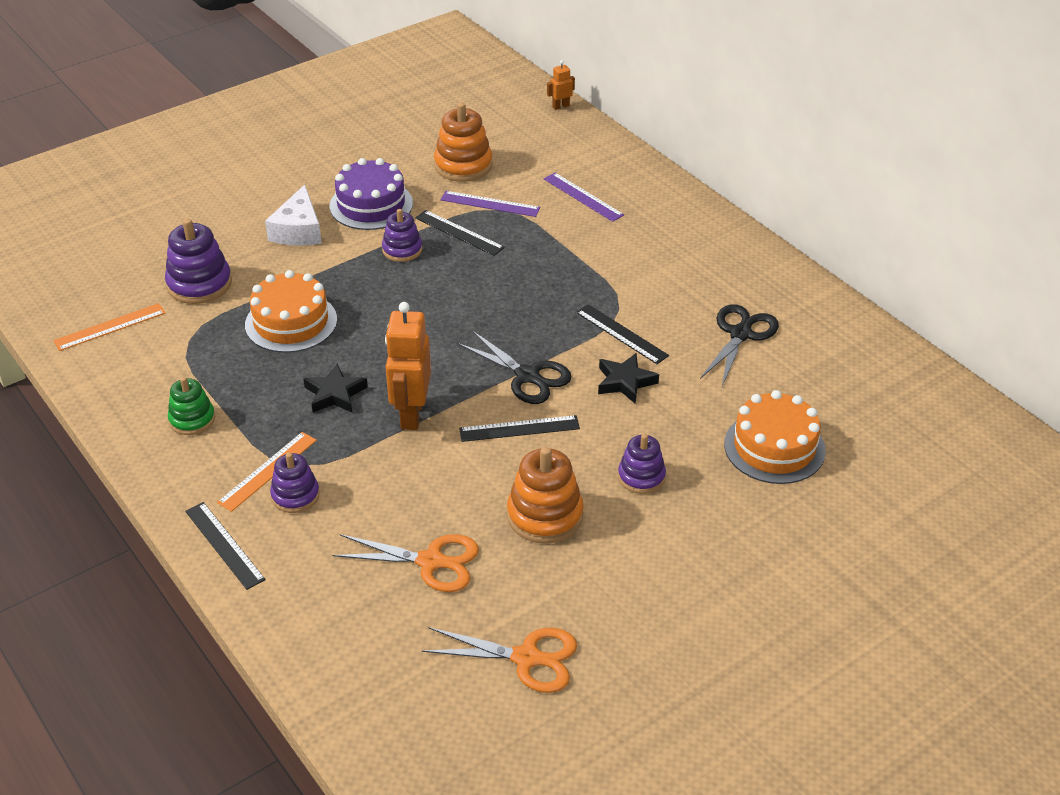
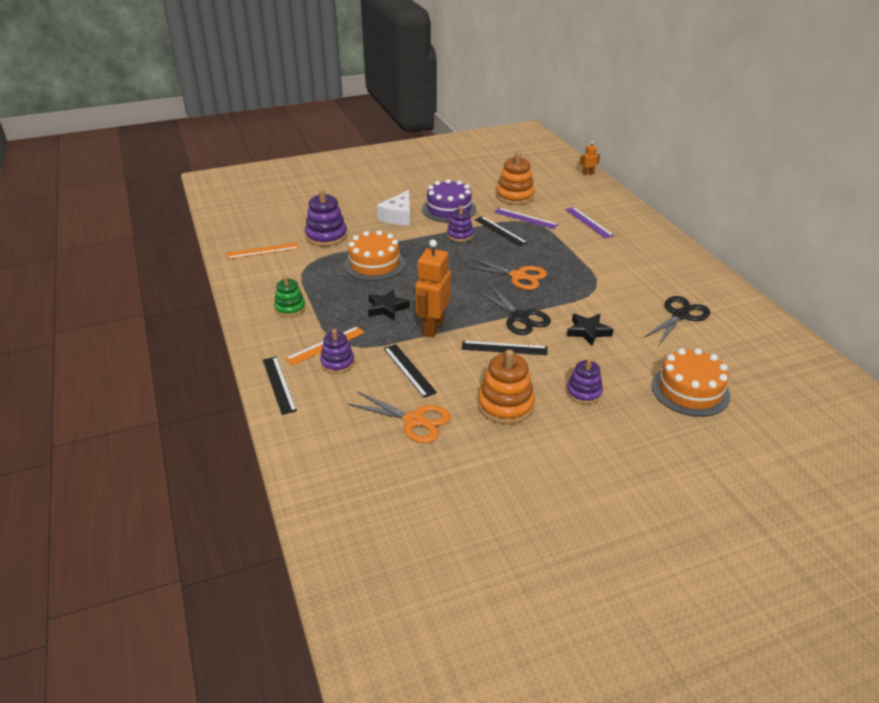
camera: 15 degrees right, 5 degrees down
(526, 658) = (462, 499): orange scissors -> orange scissors (518, 276)
(621, 334) = (593, 302): black ruler -> black ruler (409, 370)

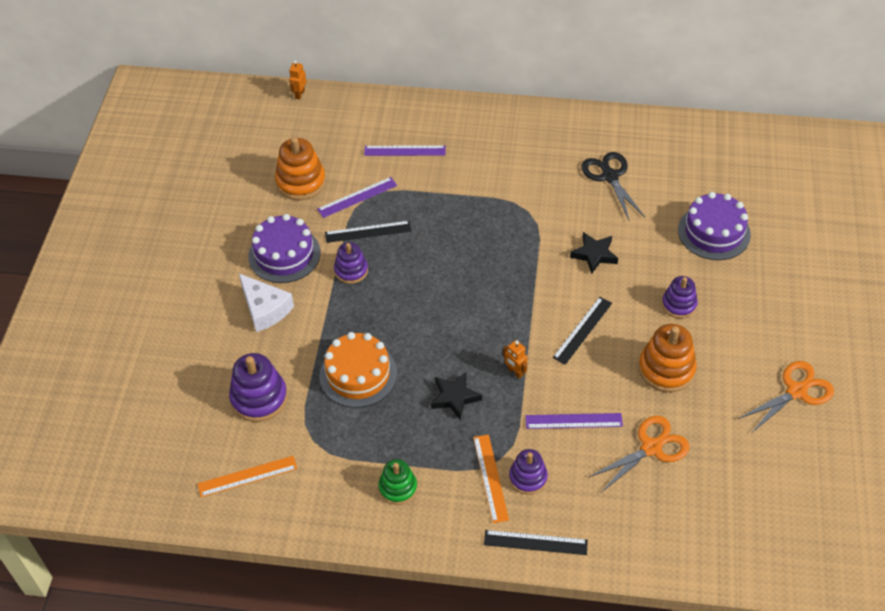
camera: 60 degrees left, 15 degrees up
(263, 251) = (247, 476): orange ruler -> orange ruler turned 60 degrees clockwise
(409, 370) = (573, 421): black ruler -> purple ruler
(433, 327) = (515, 372): orange robot -> orange robot, size x0.47
(518, 276) = (468, 260): orange scissors -> orange scissors (796, 391)
(520, 317) = (541, 294): black scissors -> none
(690, 390) = (714, 232): orange cake -> purple cake

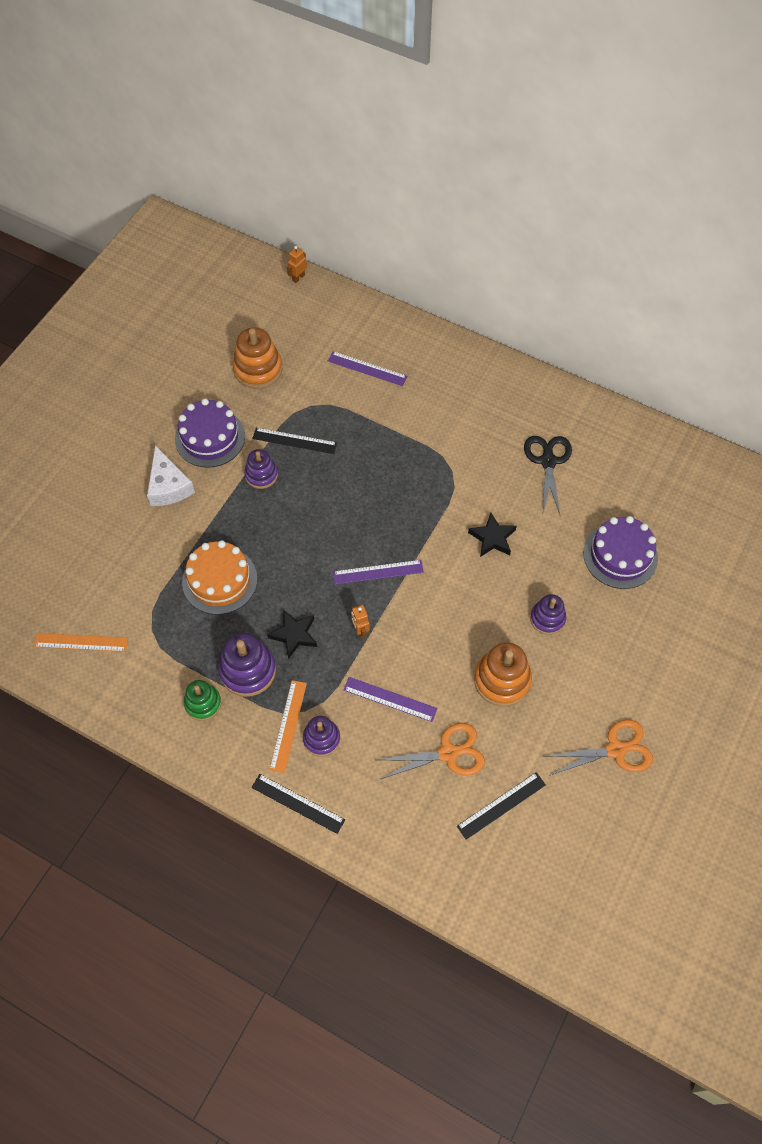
camera: 20 degrees right, 10 degrees up
(259, 398) = (124, 571): purple stacking toy -> purple stacking toy (248, 670)
(357, 197) = (301, 402): purple ruler -> purple ruler (378, 572)
(582, 330) = (443, 611): black ruler -> black ruler (501, 805)

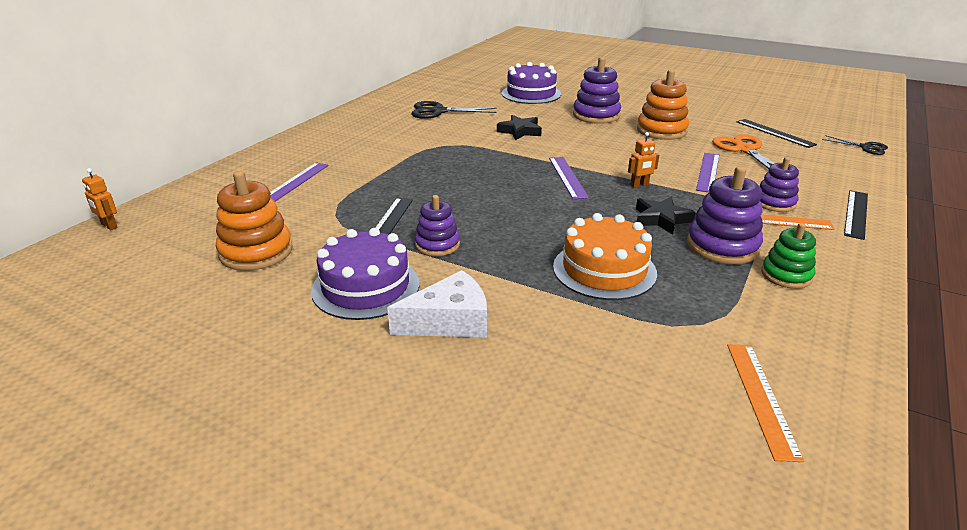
camera: 90 degrees left, 30 degrees down
(459, 894) = (865, 147): none -> black scissors
(547, 618) = (596, 115): purple stacking toy -> purple stacking toy, size x1.56
(615, 749) = (698, 100): orange scissors -> none

